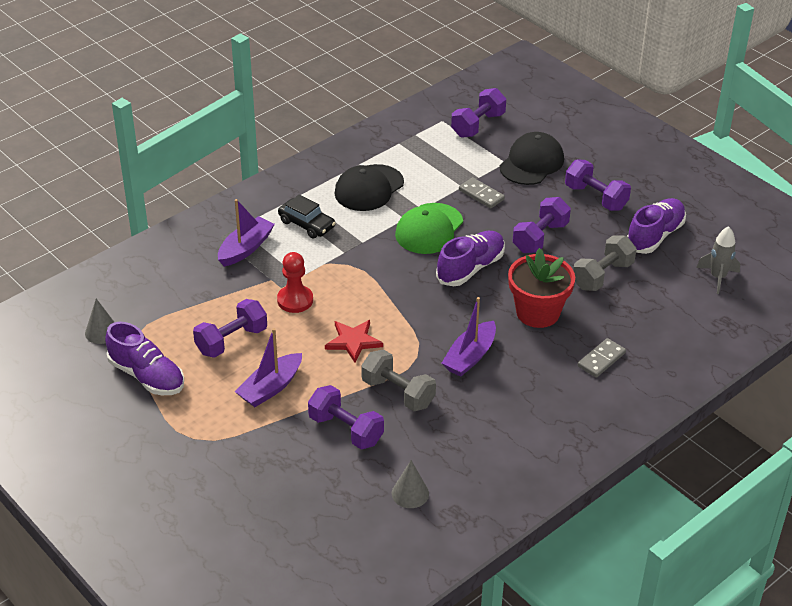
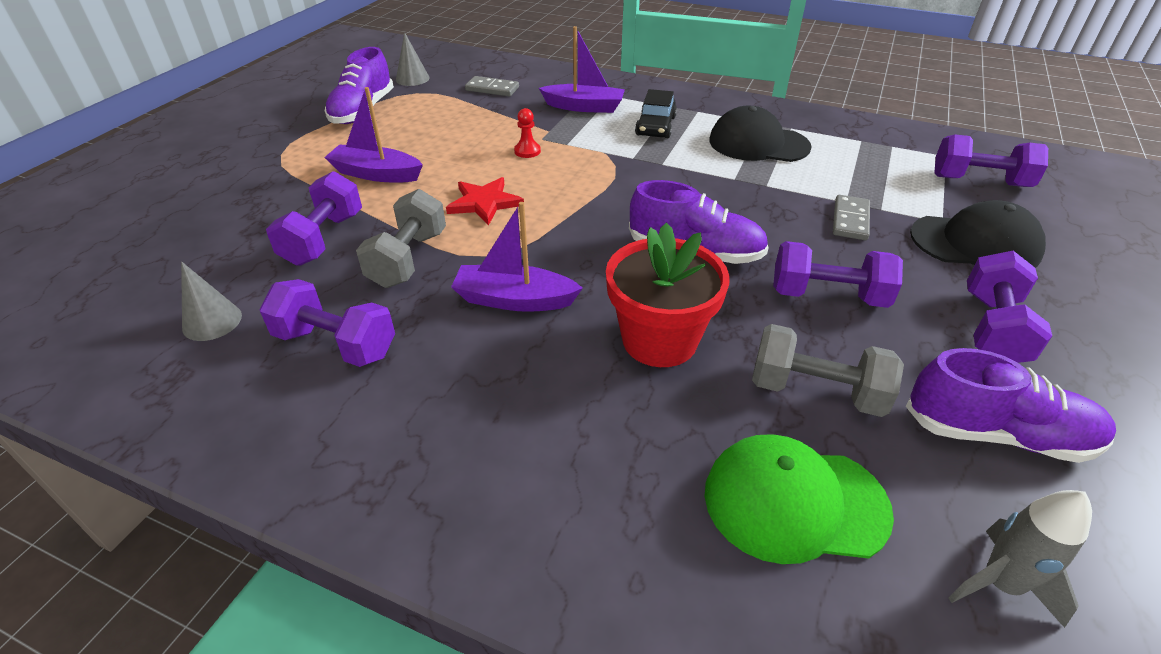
camera: 65 degrees right, 0 degrees up
(231, 341) = (438, 135): purple dumbbell -> purple dumbbell (336, 344)
(295, 300) = (527, 151): red pawn -> red pawn, size x0.60
(429, 229) = (736, 200): green cap -> green cap (794, 502)
(601, 359) = (602, 452): grey domino -> grey domino (492, 89)

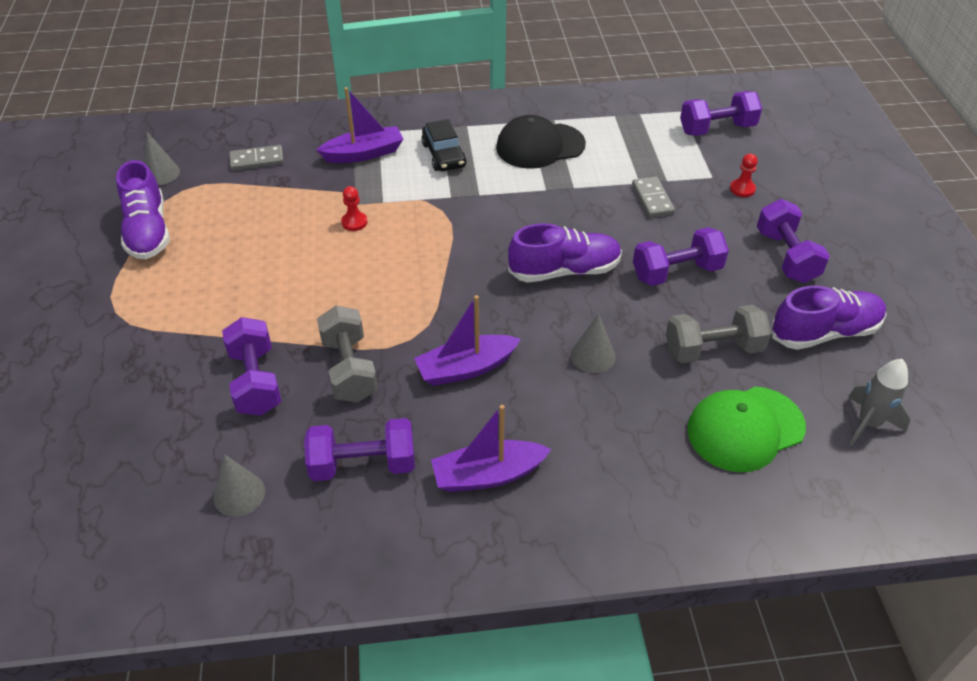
camera: 30 degrees left, 5 degrees up
(376, 174) = (237, 298): purple boat -> purple boat (488, 475)
(484, 203) = (364, 290): red star -> none
(659, 340) = (593, 356): red flower pot -> grey cone
(975, 243) = (742, 189): black cap -> red pawn

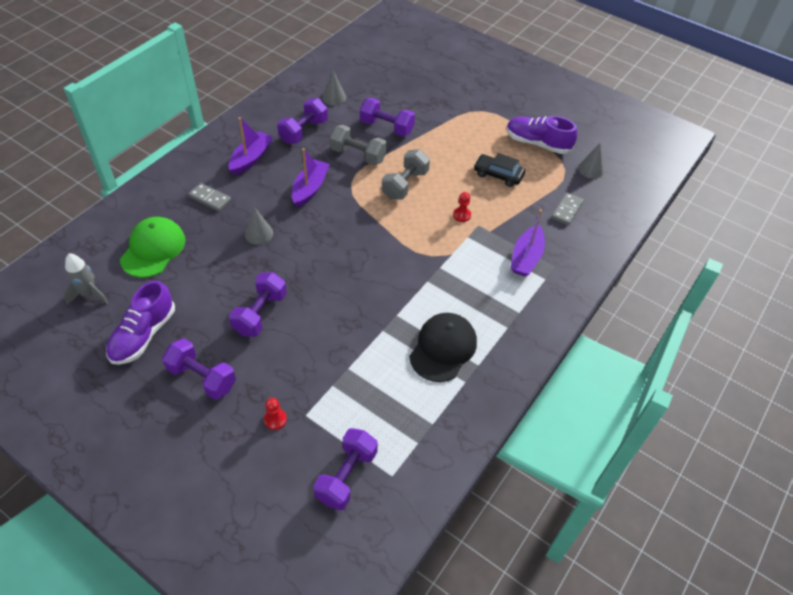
camera: 130 degrees right, 5 degrees up
(444, 155) = (485, 293): black car -> black car (498, 175)
(564, 271) = (322, 268): purple shoe -> none
(652, 199) = (325, 360): grey domino -> grey domino (210, 198)
(713, 349) = (200, 279): grey dumbbell -> grey dumbbell (405, 184)

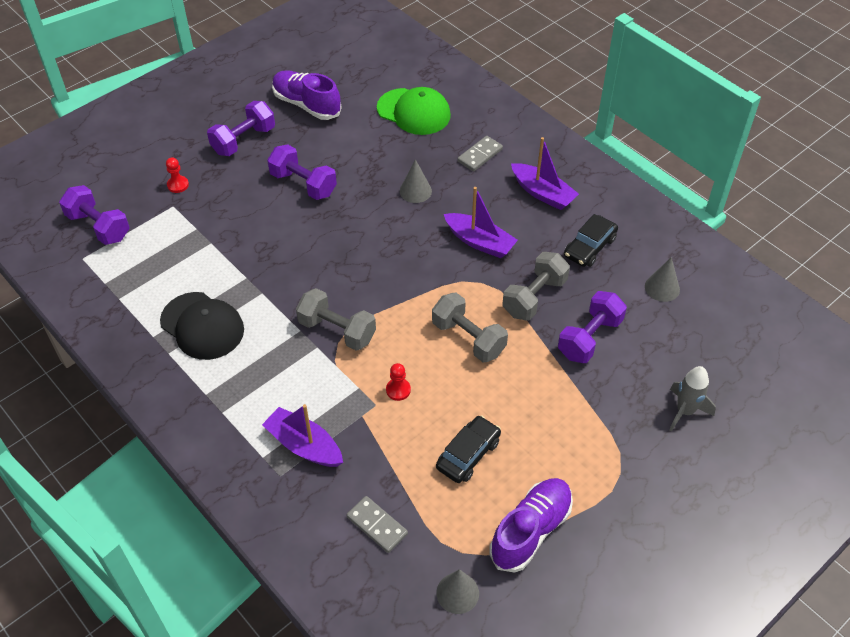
camera: 105 degrees right, 0 degrees up
(89, 294) = (367, 71): grey rocket -> grey rocket (685, 411)
(303, 131) = (589, 247): purple dumbbell -> black car
(420, 258) = (337, 330): none -> grey dumbbell

